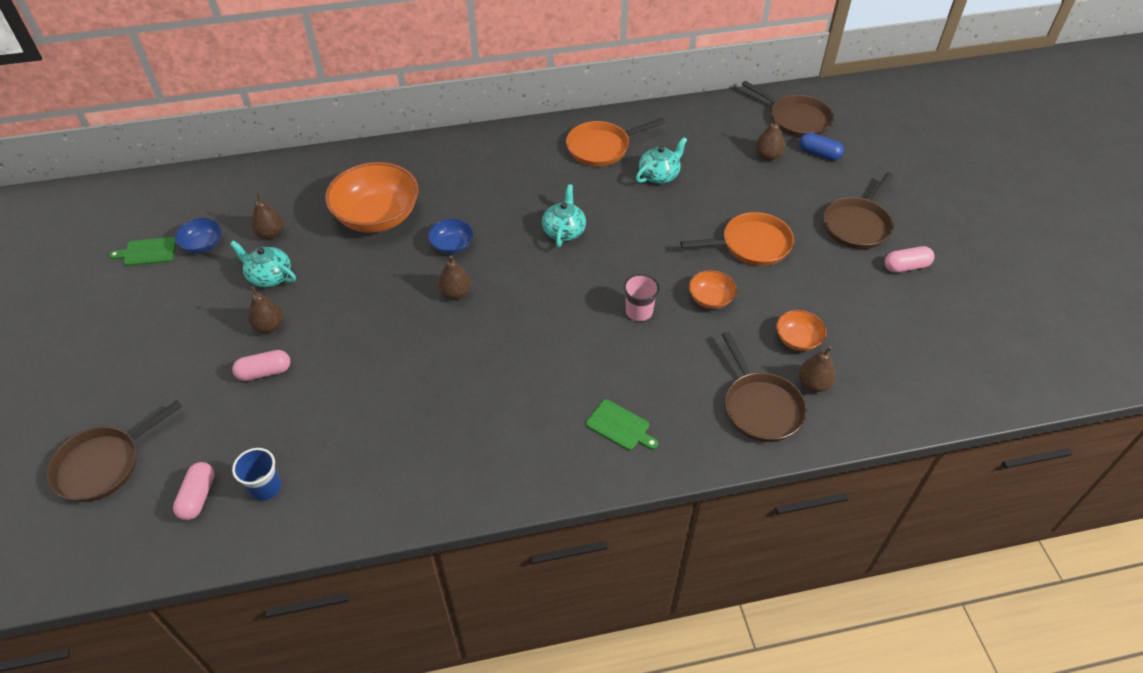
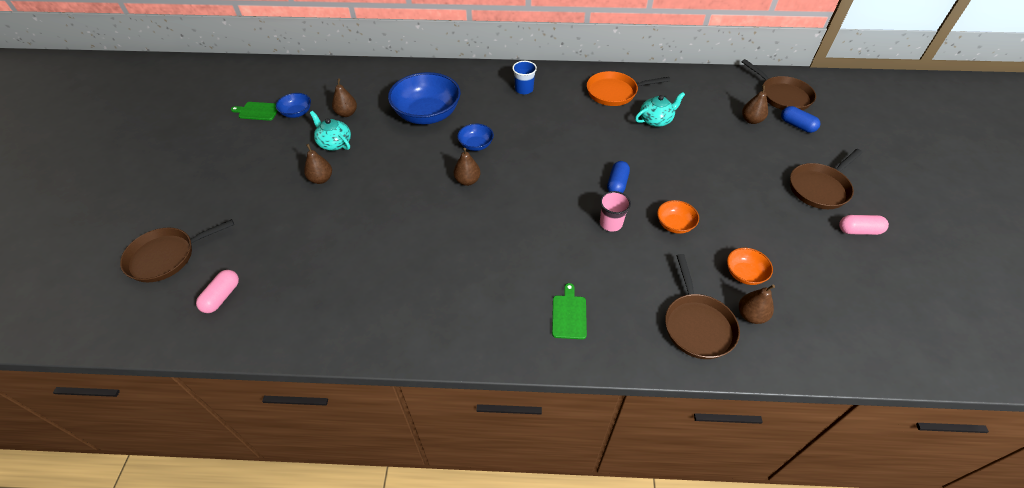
camera: 15 degrees right, 0 degrees up
(264, 372) = (305, 212): pink capsule -> none
(265, 487) = (273, 301): blue cup -> blue cup (524, 89)
(377, 216) = (427, 114): orange bowl -> blue bowl
(564, 231) = (567, 149): turquoise teapot -> none
(620, 426) = (569, 315): green cutting board -> green cutting board turned 135 degrees counterclockwise
(634, 263) = (617, 184): none -> blue capsule
(751, 245) = (721, 187): orange pan -> none

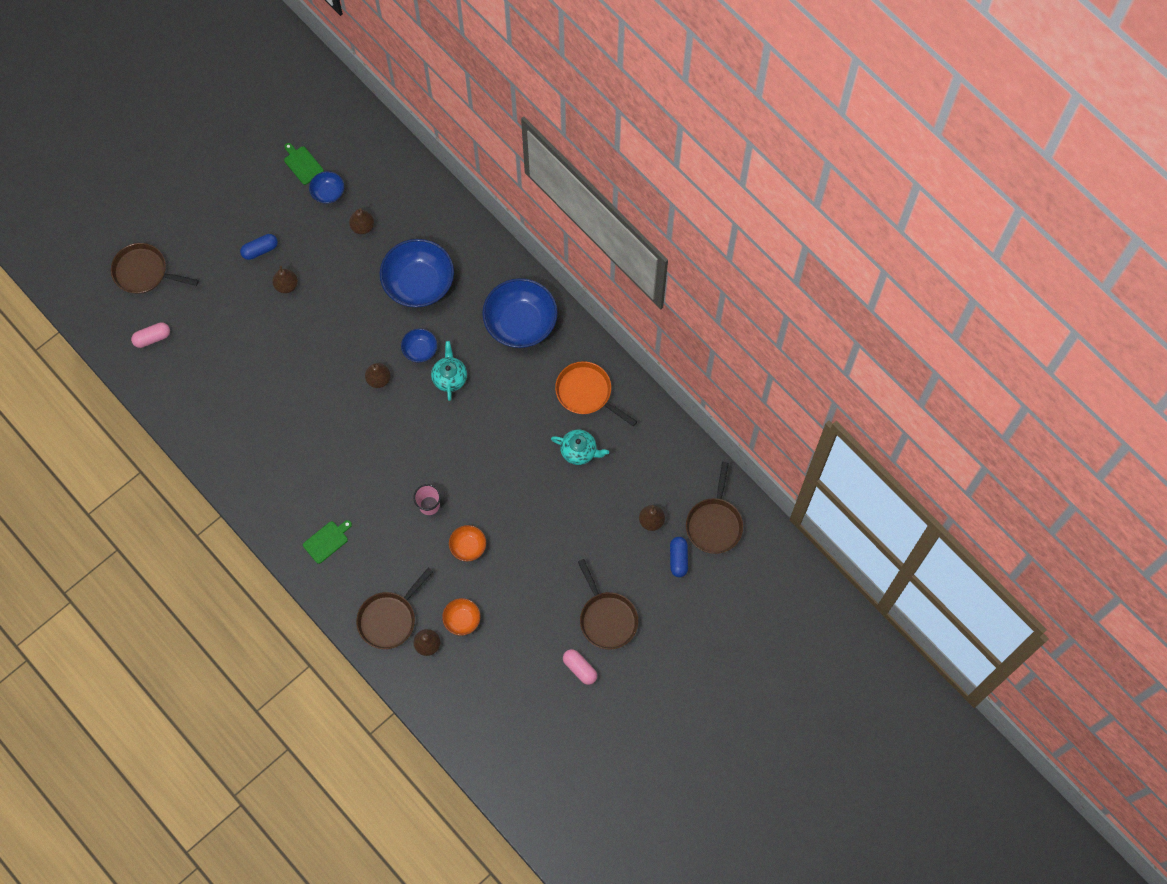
camera: 45 degrees right, 20 degrees up
(334, 143) = (326, 254): turquoise teapot -> turquoise teapot (449, 377)
(524, 89) = (520, 322): blue cup -> blue bowl
(617, 184) = (473, 479): blue capsule -> blue capsule (260, 250)
(820, 188) = (607, 618): brown pan -> brown pan turned 120 degrees counterclockwise

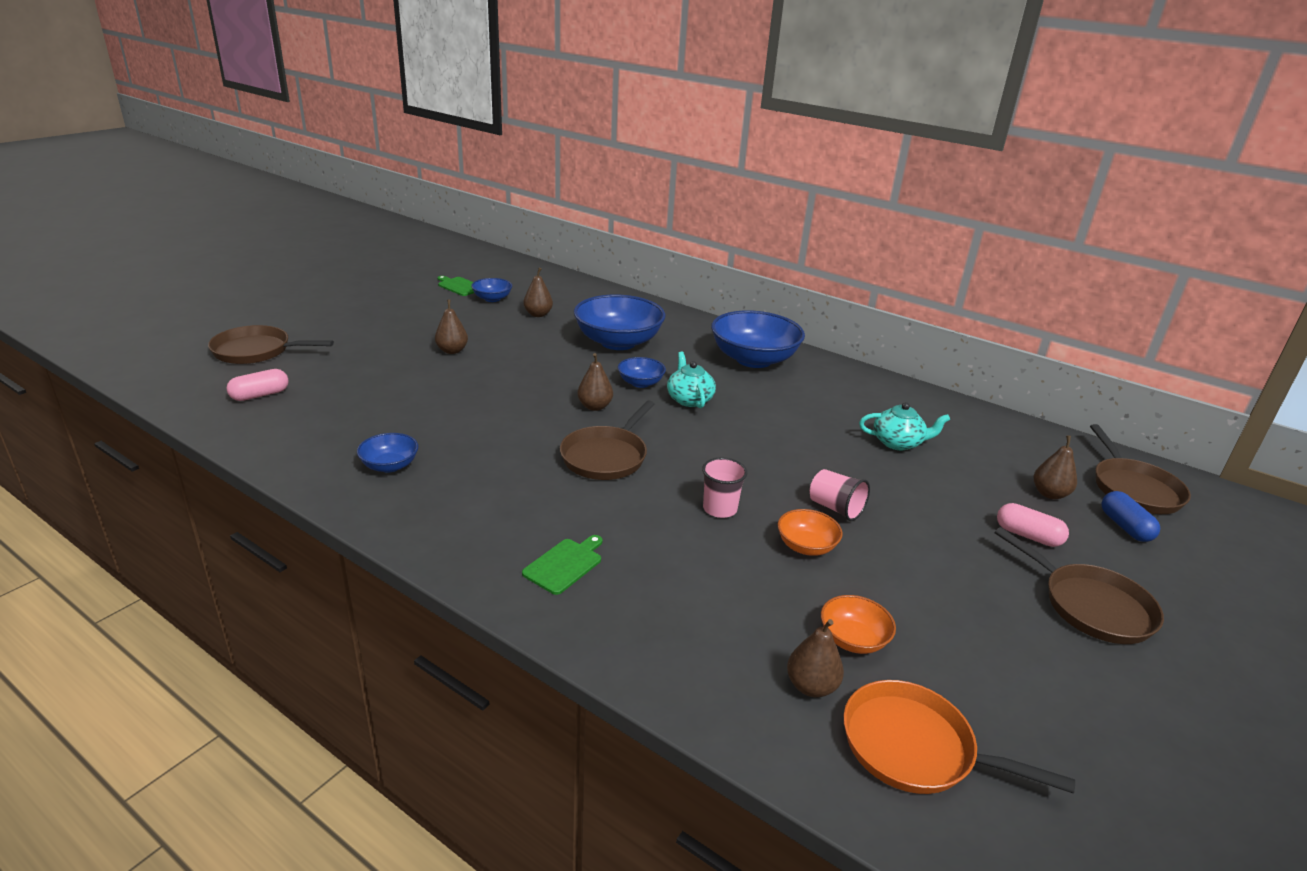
camera: 15 degrees left, 40 degrees down
(236, 434) = (390, 466): none -> blue bowl
(260, 250) = (415, 331): blue capsule -> none
(389, 619) = (718, 656): brown pan -> brown pan (606, 456)
(501, 515) = (835, 508): none -> pink cup
(579, 668) = (1111, 682): pink capsule -> pink capsule (1028, 536)
(586, 393) = (869, 399): orange pan -> orange pan (915, 747)

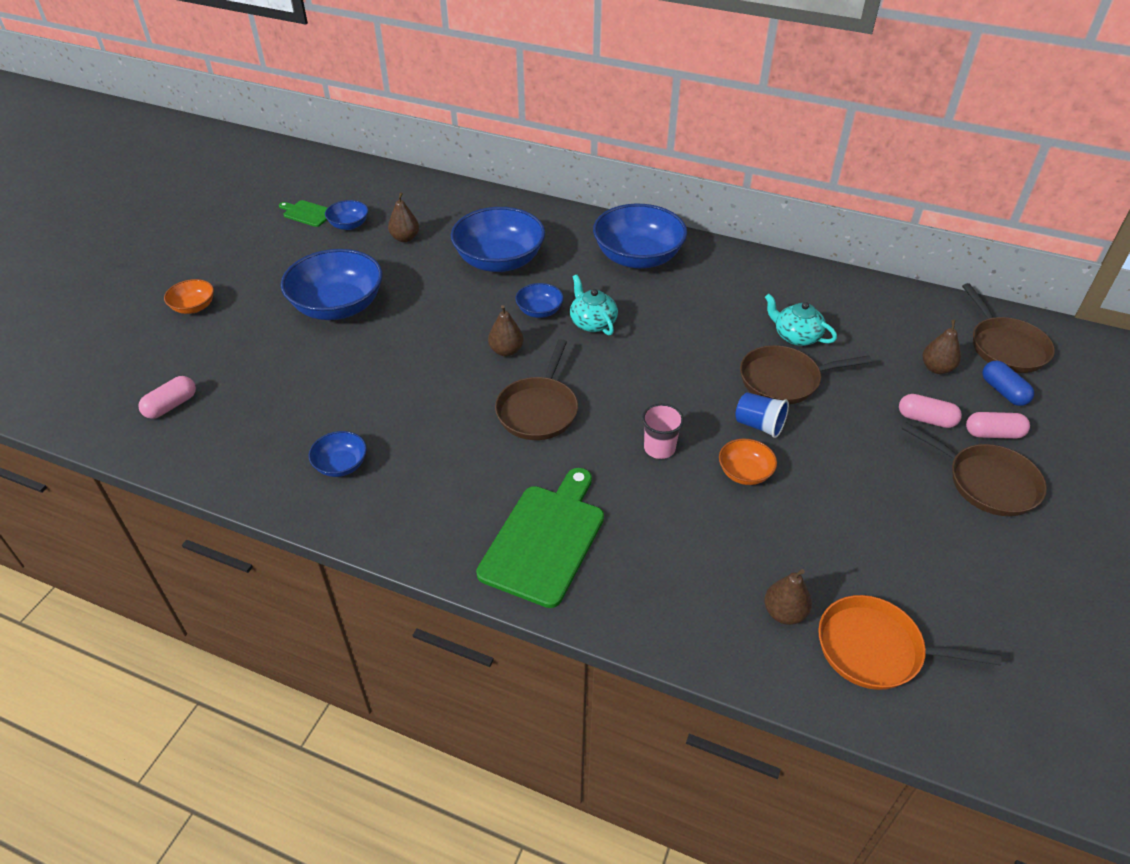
camera: 10 degrees left, 15 degrees up
(256, 351) = (137, 348): brown pan -> brown pan (784, 380)
(452, 351) = (338, 306): brown pear -> blue bowl
(564, 564) = (544, 540): green cutting board -> green cutting board, size x2.00
(835, 508) = (759, 425): pink cup -> blue cup
(853, 639) = (806, 560): orange bowl -> orange bowl (194, 307)
(898, 443) = (796, 336): turquoise teapot -> turquoise teapot turned 135 degrees counterclockwise
(1106, 562) = (993, 434): none -> pink capsule

